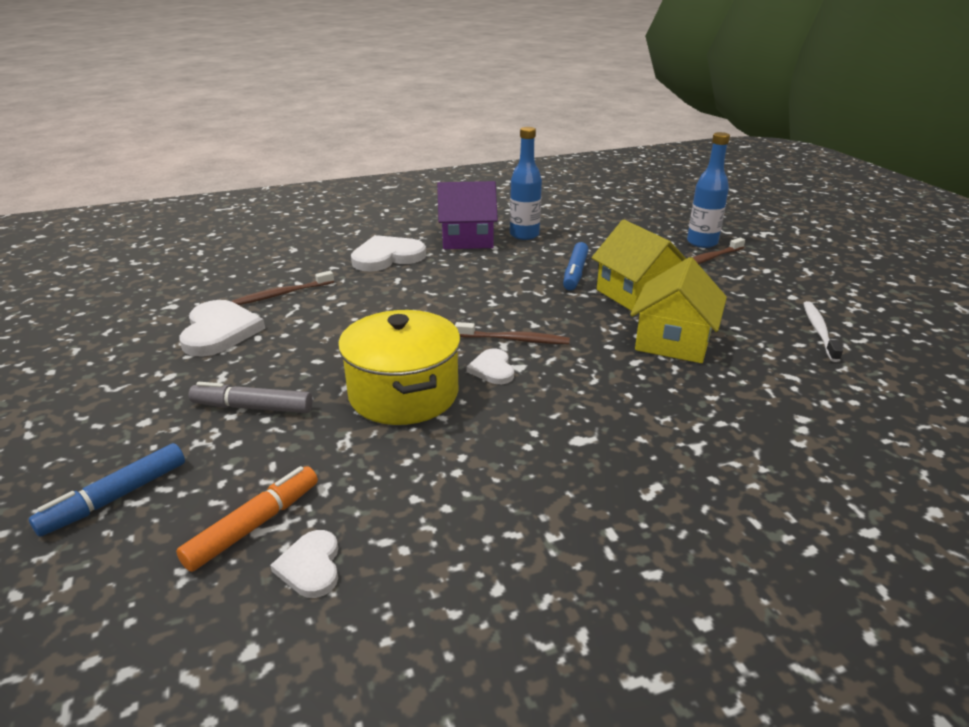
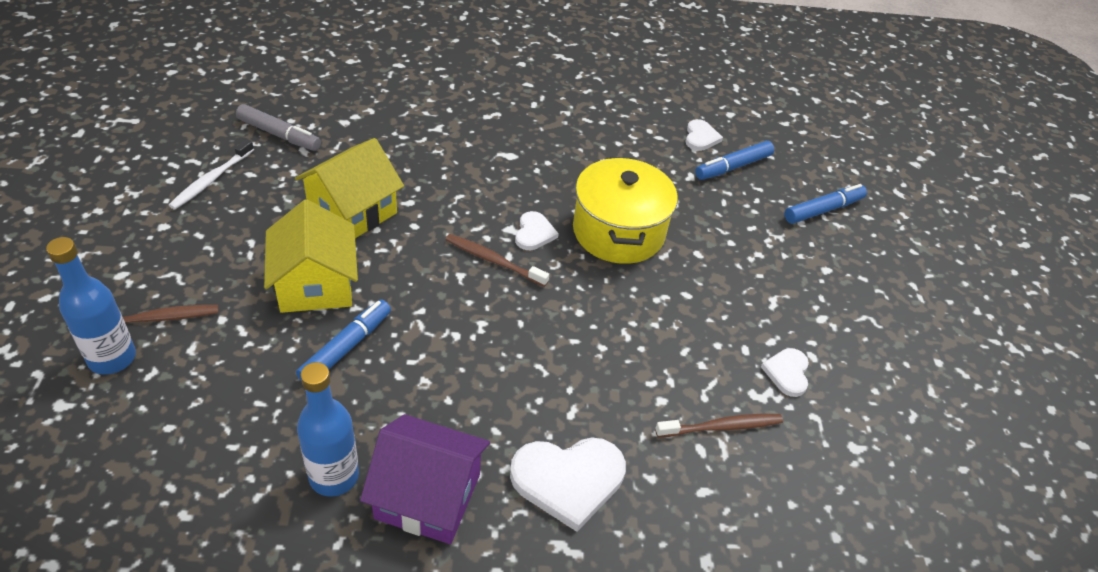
camera: 165 degrees left, 15 degrees up
(219, 331) = (787, 373): white heart -> white heart, size x0.55
(253, 407) = (742, 256): grey marker -> grey marker (279, 135)
(254, 525) = (733, 167): orange marker -> blue marker

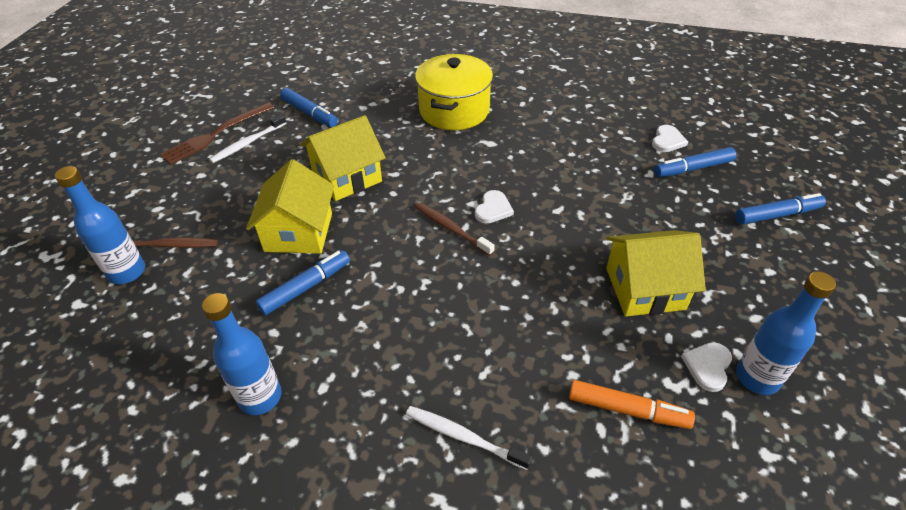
camera: 20 degrees right, 0 degrees up
(164, 171) = (216, 134): none -> brown fork
(279, 135) = (309, 113): grey marker -> blue marker
(428, 496) = (333, 429): purple house -> none
(568, 480) = (463, 437): white heart -> white toothbrush
(618, 232) = (570, 215): yellow pot -> yellow pot (454, 110)
(712, 302) = (645, 288): none -> yellow house
(721, 427) = (627, 410): brown toothbrush -> orange marker
(833, 377) = (757, 377): none -> blue bottle

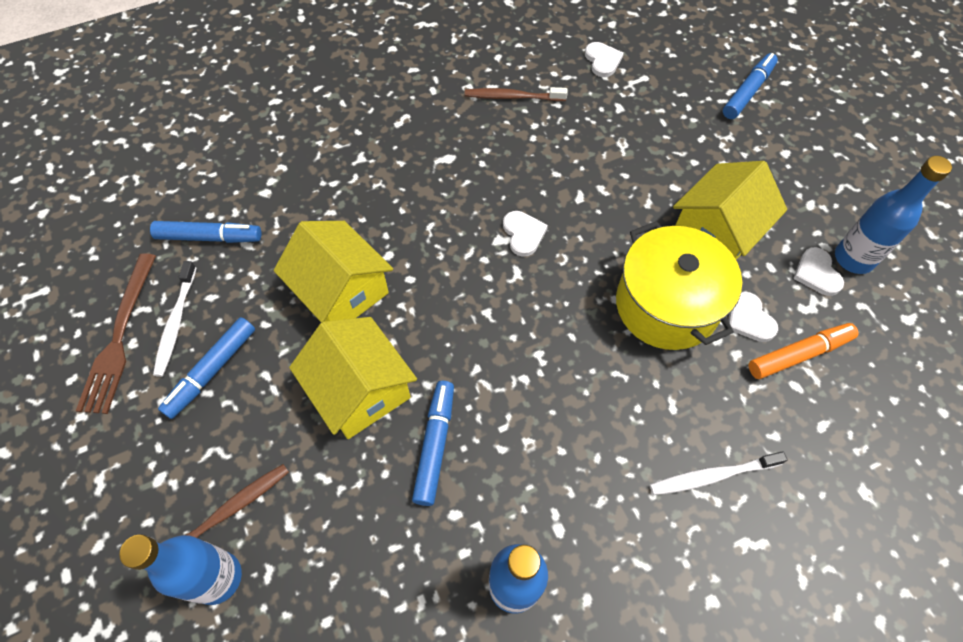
camera: 40 degrees left, 15 degrees up
(347, 177) = (341, 291): yellow house -> yellow house turned 60 degrees counterclockwise
(451, 228) = (506, 282): brown toothbrush -> brown toothbrush (512, 97)
(454, 110) = (372, 138): yellow pot -> yellow pot (666, 305)
(609, 359) = (749, 319): none -> white heart
(693, 168) = (648, 80): blue marker -> blue marker (212, 371)

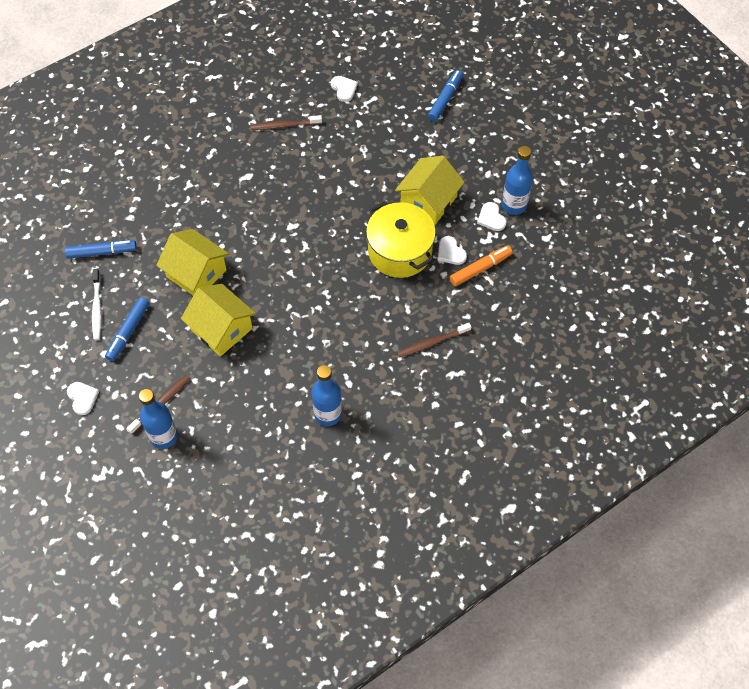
camera: 10 degrees left, 0 degrees up
(119, 337) = (64, 321): brown fork -> none
(435, 444) = (272, 351): blue marker -> none
(523, 234) = (305, 220): white heart -> white heart (82, 398)
(712, 476) = (432, 343): white toothbrush -> brown toothbrush

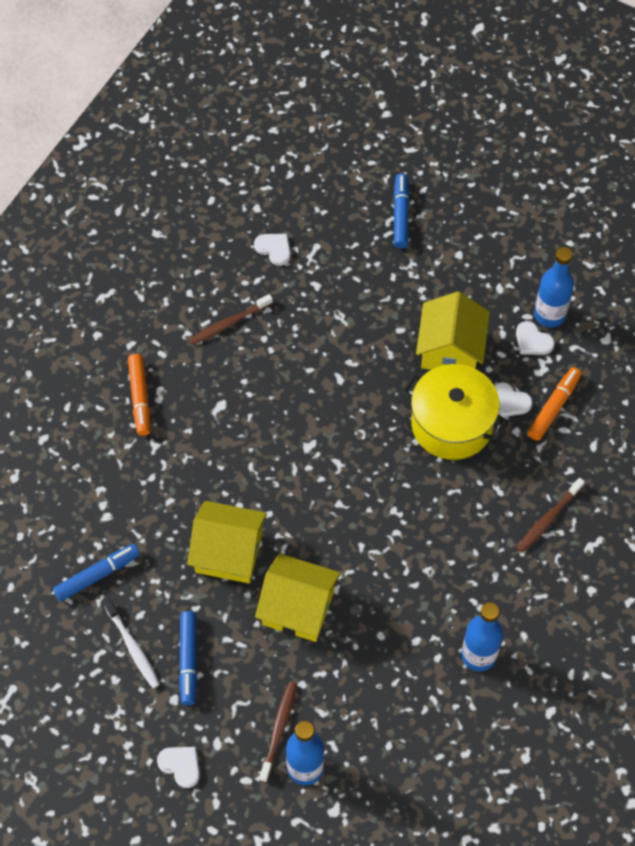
camera: 25 degrees left, 0 degrees up
(197, 150) = (140, 398): none -> orange marker

